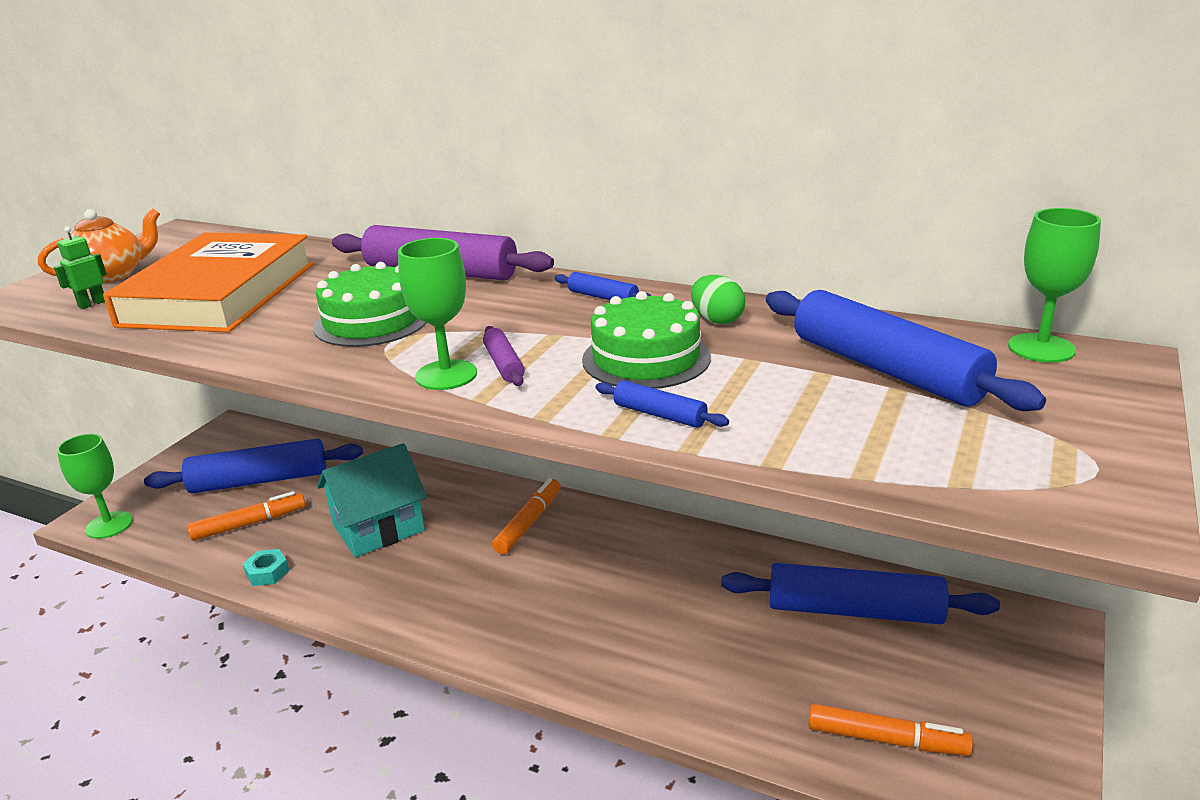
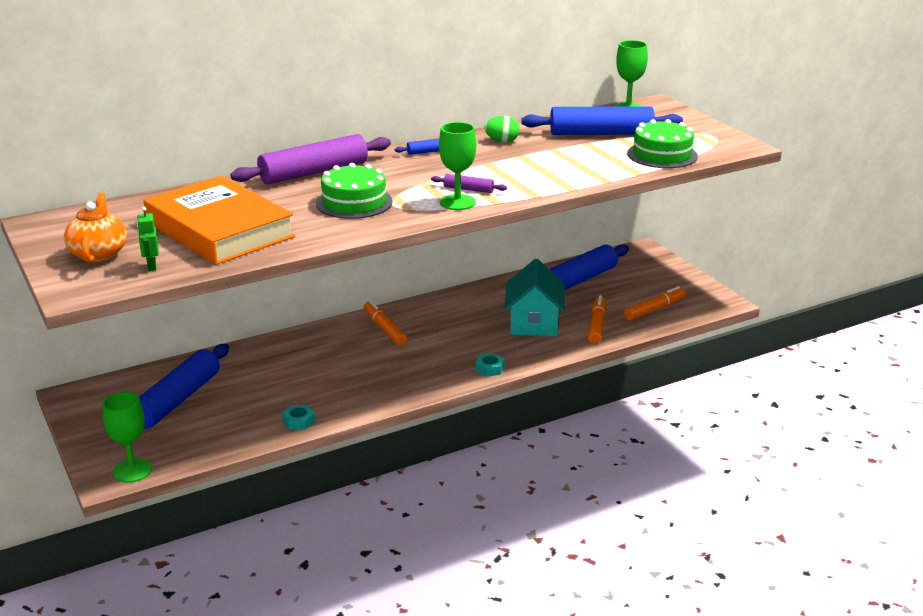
camera: 55 degrees left, 0 degrees up
(249, 524) = (229, 416): orange marker -> orange marker (597, 325)
(378, 527) = (311, 373): turquoise house -> turquoise house (534, 323)
(515, 655) = (489, 369): none -> turquoise nut
(646, 358) = (515, 164): green cake -> green cake (662, 155)
(660, 414) = (571, 177): blue rolling pin -> none

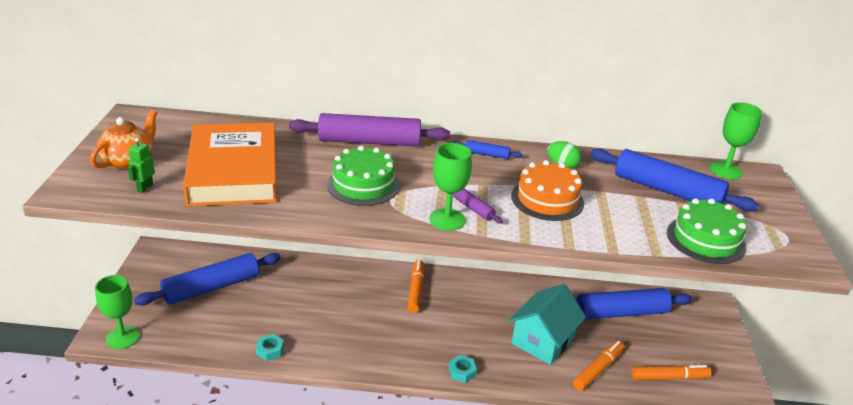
camera: 30 degrees right, 5 degrees up
(518, 166) = (547, 199): none -> orange cake

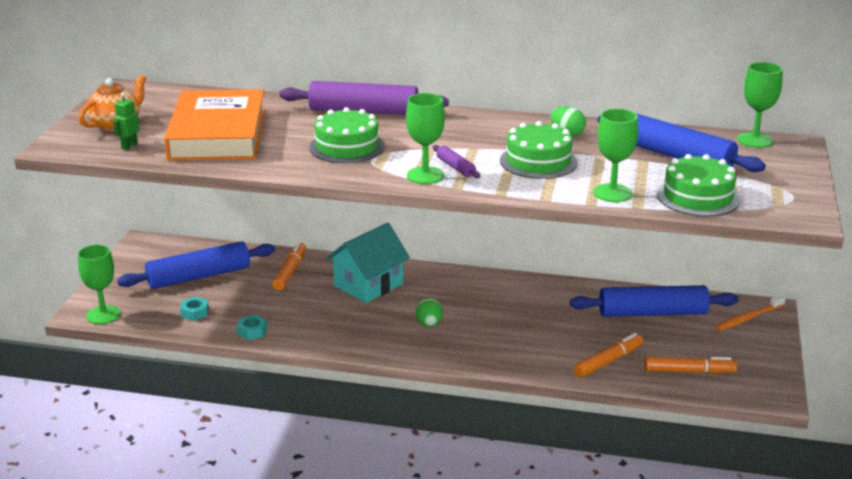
camera: 10 degrees right, 5 degrees down
(415, 290) = (420, 285): orange marker -> orange marker (290, 271)
(432, 334) = (429, 324): none -> green egg
(462, 372) = (454, 357): turquoise nut -> turquoise nut (195, 312)
(486, 154) = (487, 123): blue rolling pin -> none
(542, 340) = (553, 334): turquoise house -> turquoise house (368, 285)
(547, 199) = (538, 161): orange cake -> green cake
(628, 237) = (612, 193): none -> green goblet
(700, 315) = (748, 318): none -> orange toothbrush

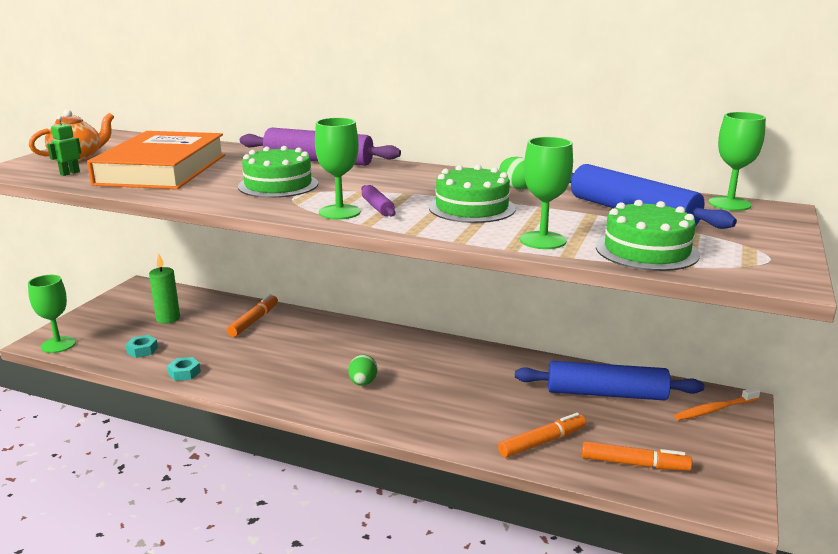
camera: 10 degrees right, 5 degrees down
(199, 276) = (168, 318): blue rolling pin -> green candle
(368, 285) = (321, 339): turquoise house -> none

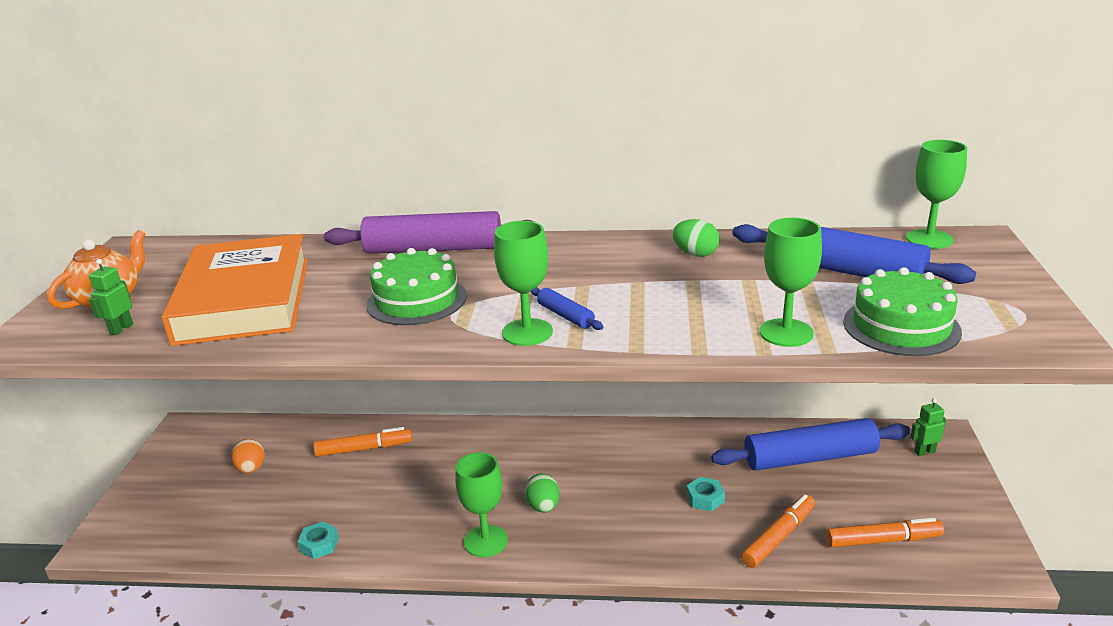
camera: 15 degrees left, 5 degrees up
(58, 345) = (125, 542): green goblet -> green goblet (486, 541)
(142, 350) = (245, 524): turquoise nut -> turquoise nut (705, 498)
(168, 318) = (251, 469): green candle -> orange egg
(254, 321) = (364, 449): orange marker -> orange marker turned 75 degrees clockwise
(377, 207) = (565, 316): purple rolling pin -> blue rolling pin
(472, 208) = (672, 296): green cake -> none
(715, 409) = (924, 452): orange toothbrush -> green robot

